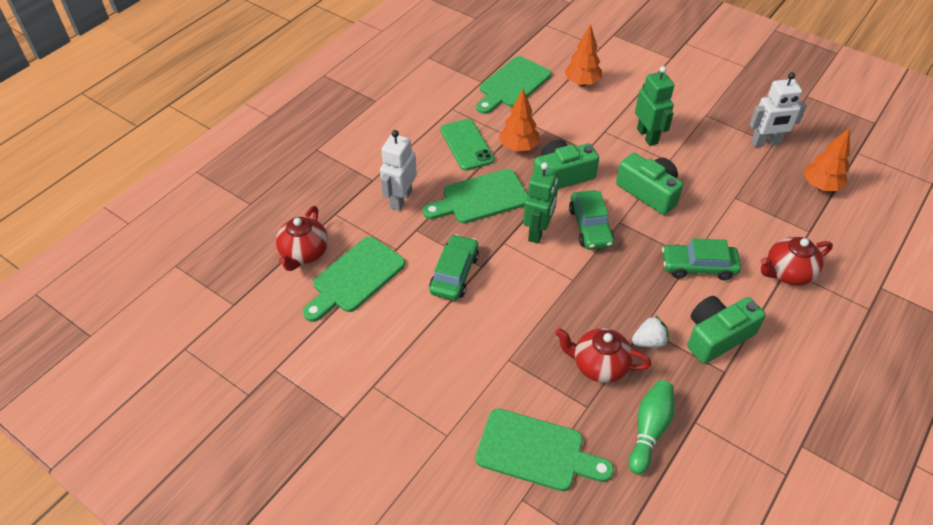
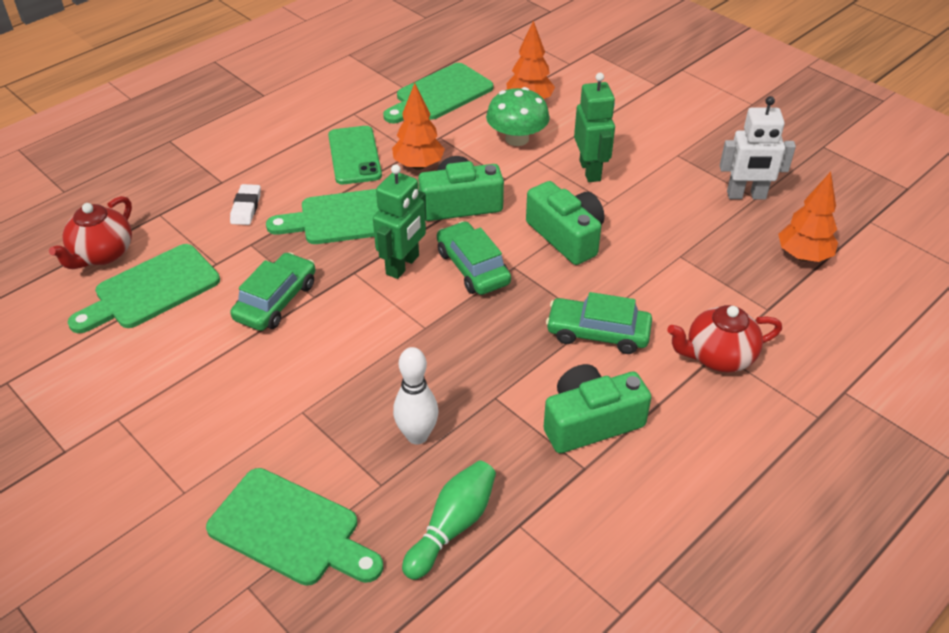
camera: 10 degrees right, 5 degrees down
(400, 199) = (246, 208): white robot -> white eraser
(584, 116) = (517, 139): none -> green mushroom
(590, 226) = (473, 267): green car -> green car turned 150 degrees clockwise
(599, 365) = (417, 435): red teapot -> white bowling pin
(649, 341) = (495, 416): white strawberry -> none

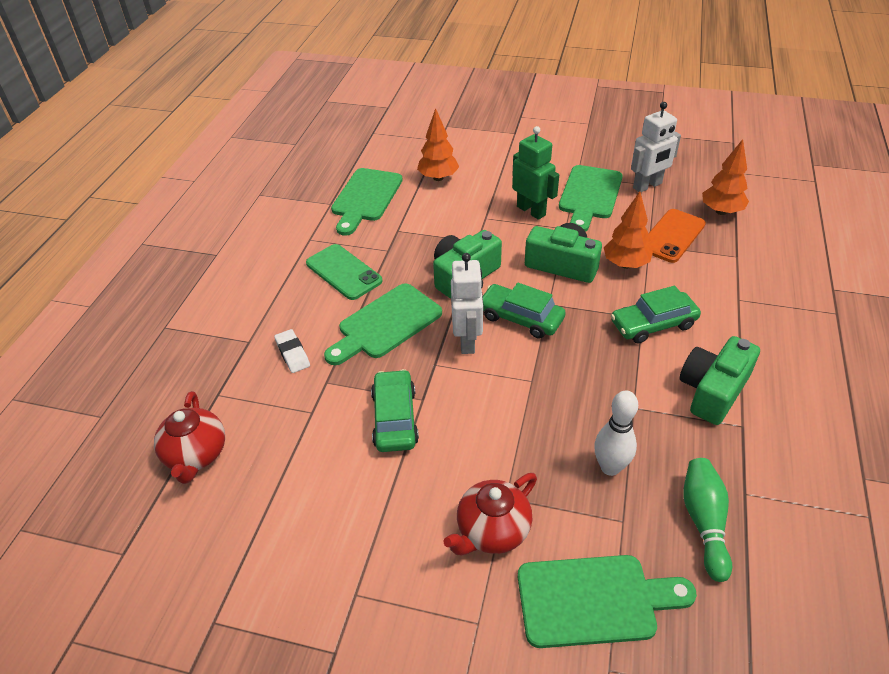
camera: 30 degrees left, 0 degrees up
(151, 289) = (274, 463): green cutting board -> green cutting board (589, 195)
(403, 265) = (467, 340): green robot -> white robot
(418, 165) = (402, 259): orange tree -> orange tree (625, 264)
(517, 139) = (456, 208): green mushroom -> none
(716, 258) = (672, 236): none -> orange phone
(718, 356) = (741, 302): red teapot -> red teapot (492, 530)

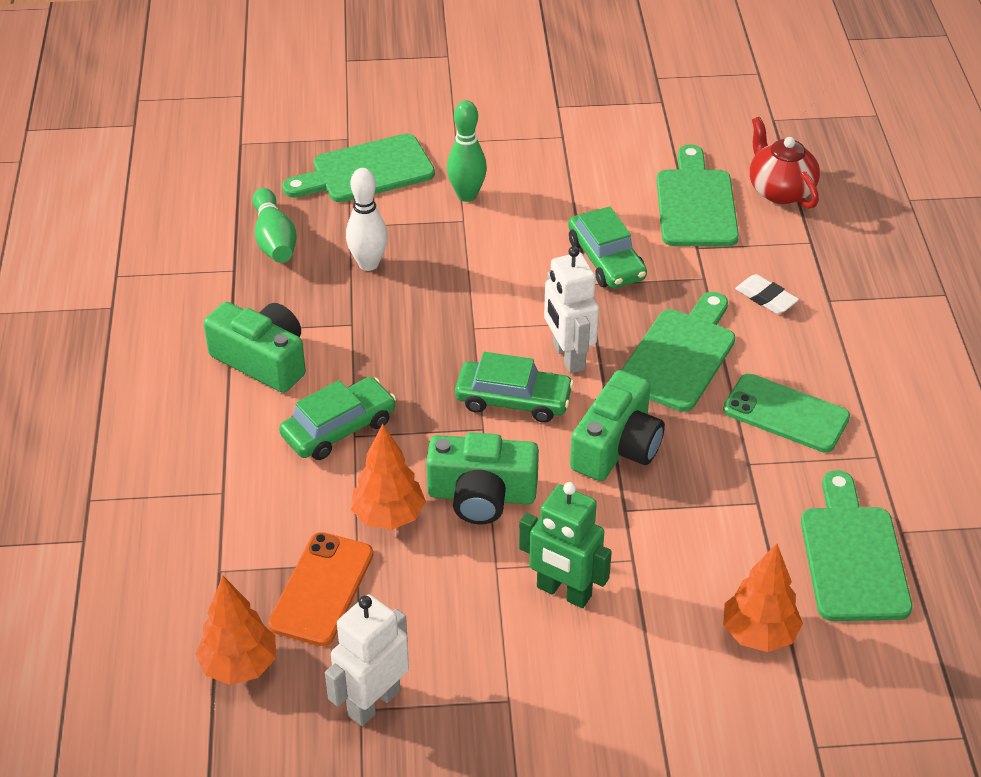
camera: 160 degrees right, 0 degrees up
(492, 530) = (467, 195): red teapot -> green bowling pin
(589, 195) = (474, 652): green cutting board -> green cutting board (696, 204)
(713, 390) = (262, 360): green camera -> green camera turned 75 degrees counterclockwise

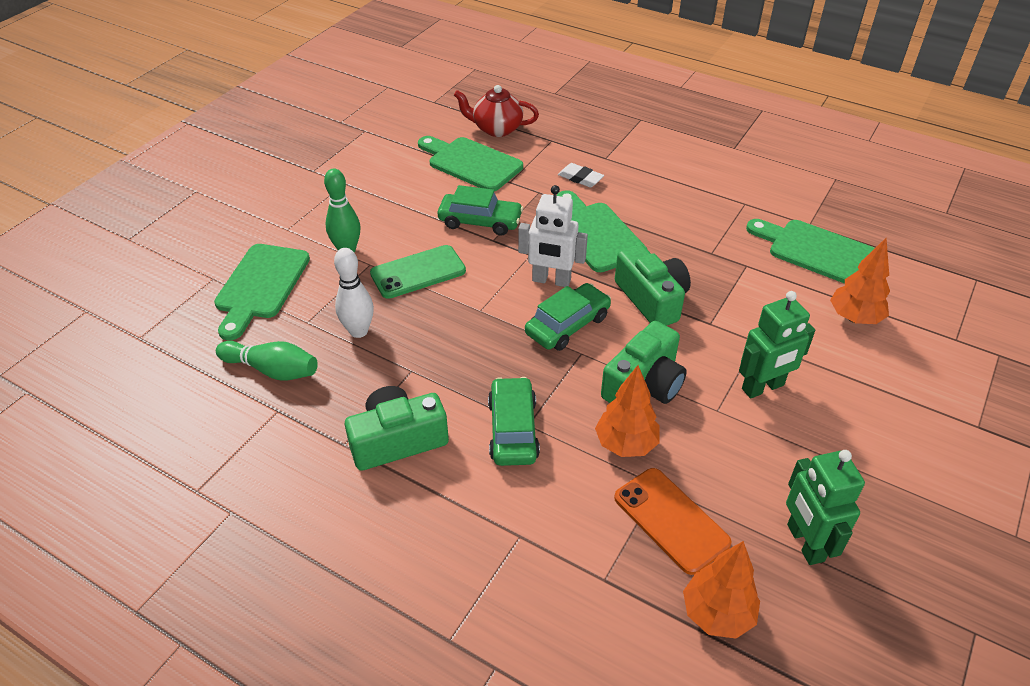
camera: 55 degrees left, 0 degrees up
(373, 702) = (804, 543): white robot -> green robot
(766, 298) = (580, 178): white eraser -> white eraser turned 45 degrees clockwise
(786, 414) = (683, 218): green phone -> green phone (418, 272)

